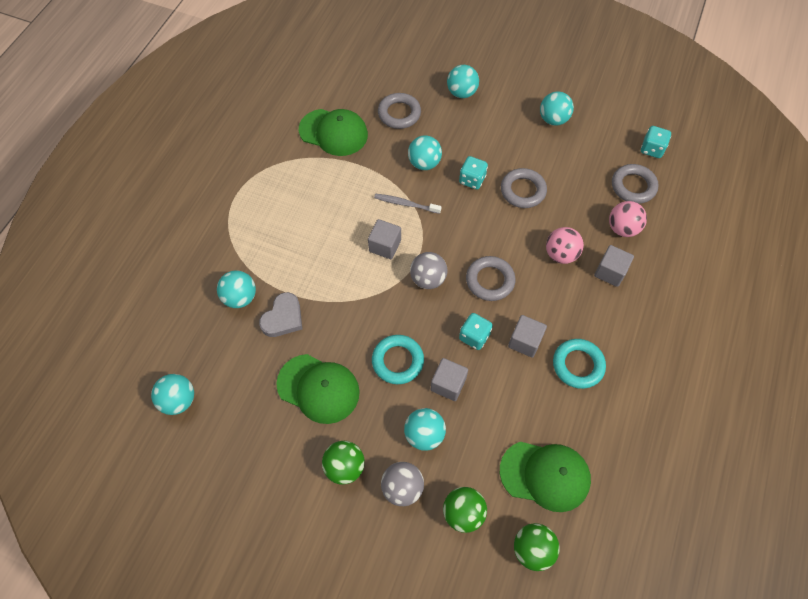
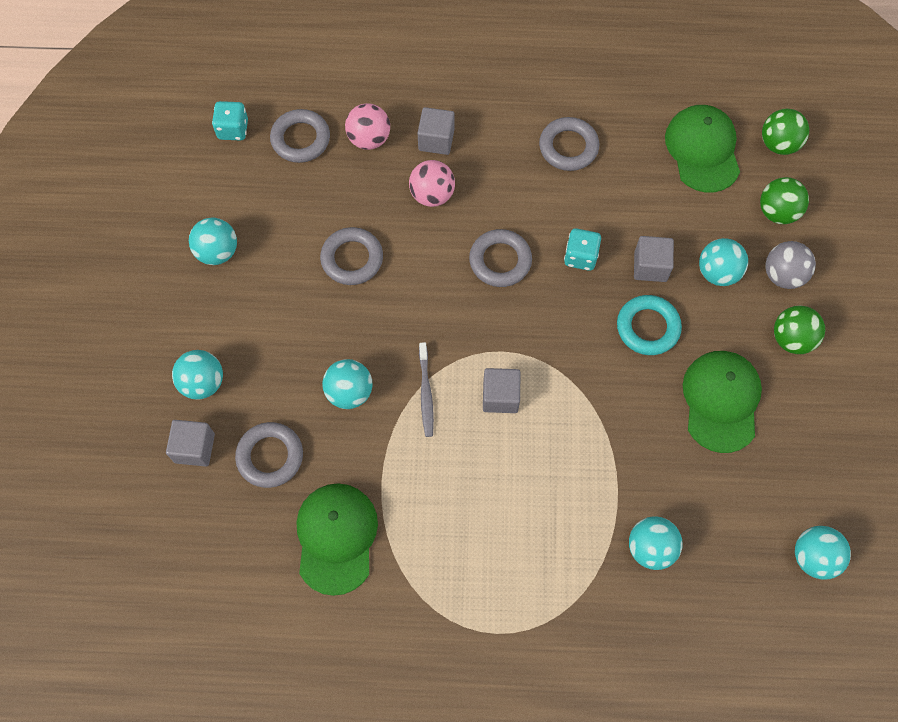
camera: 110 degrees left, 5 degrees up
(283, 318) = (653, 480): grey heart -> none
(428, 279) = (527, 330): grey ball -> none
(472, 180) = (356, 324): turquoise dice -> none
(525, 341) = (563, 204): grey cube -> grey cube (194, 448)
(578, 365) = (568, 147): turquoise ring -> grey ring

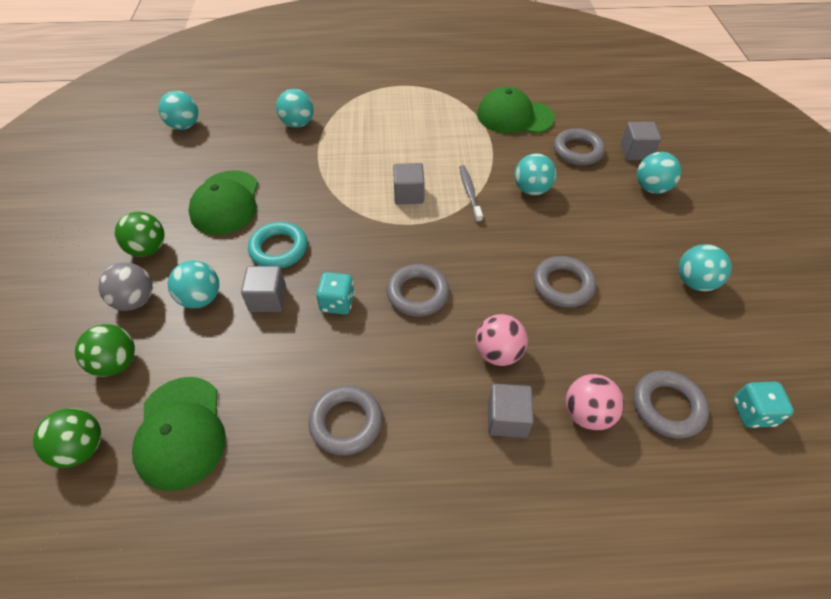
camera: 175 degrees right, 15 degrees down
(336, 538) = (514, 116): green cap -> green cap turned 105 degrees clockwise

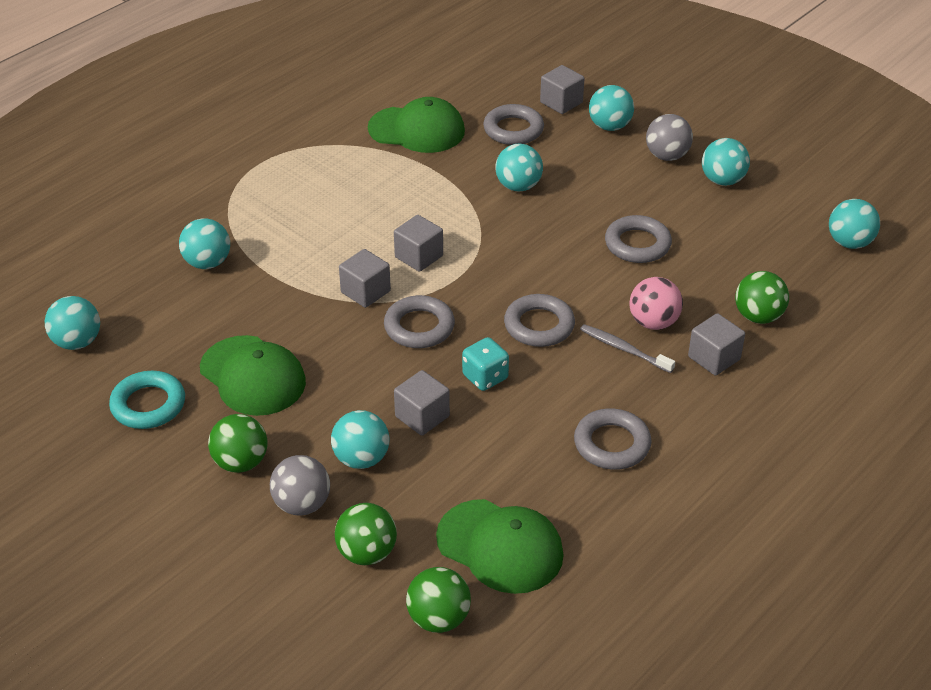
camera: 45 degrees left, 10 degrees down
(279, 249) = (369, 375): turquoise ring -> turquoise ring (148, 405)
(349, 195) = (365, 292): none -> grey cube
(469, 193) = (470, 221): grey toothbrush -> grey toothbrush (624, 349)
(514, 116) = (417, 130): green cap -> green cap turned 135 degrees counterclockwise
(587, 413) = (758, 316): pink ball -> green ball
(667, 407) = (799, 276): grey ring -> grey ring (419, 327)
(670, 235) = (667, 156): none -> grey ball
(753, 412) = (849, 243): turquoise dice -> turquoise ball

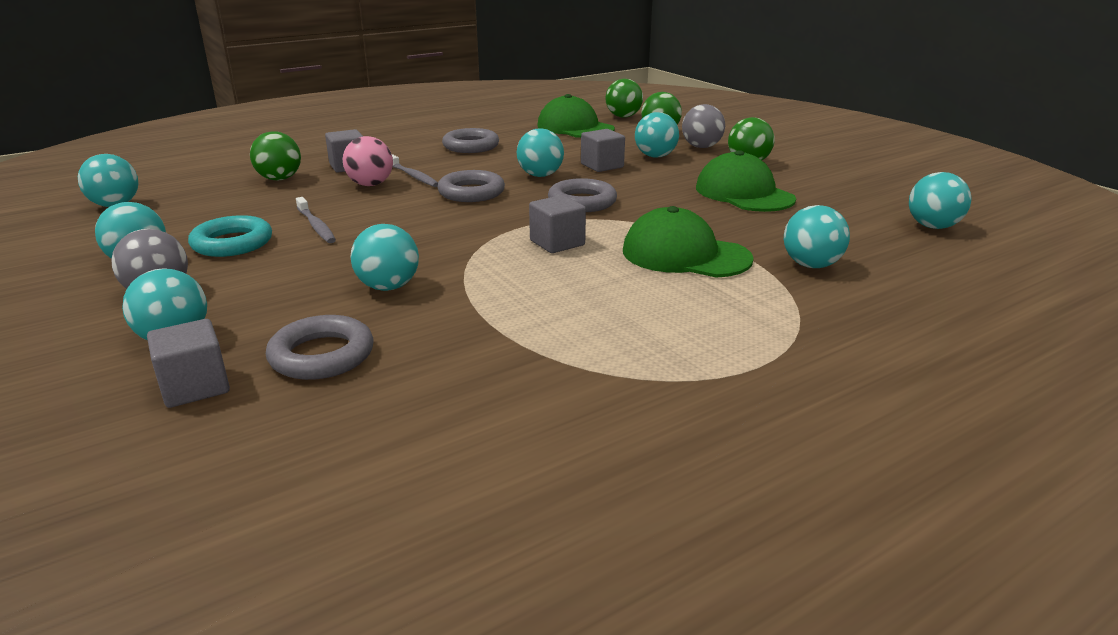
camera: 165 degrees left, 15 degrees down
(148, 405) = (836, 189): turquoise ring -> turquoise ring (232, 243)
(365, 292) = (626, 226): grey cube -> none
(417, 130) = (477, 378): green cap -> green cap (685, 255)
(485, 377) = (540, 175): turquoise dice -> turquoise ball
(637, 244) = (316, 226): grey ring -> grey toothbrush

